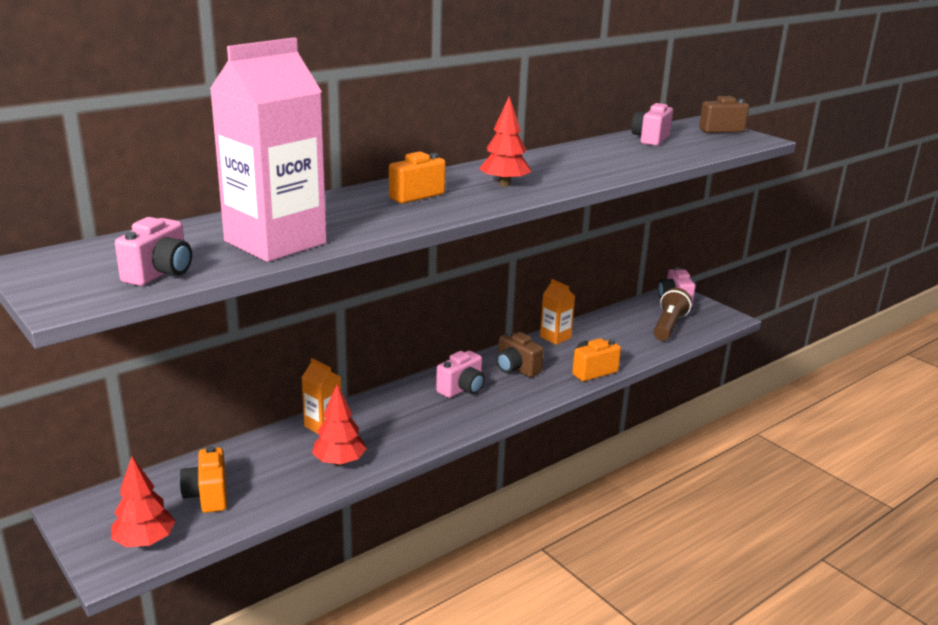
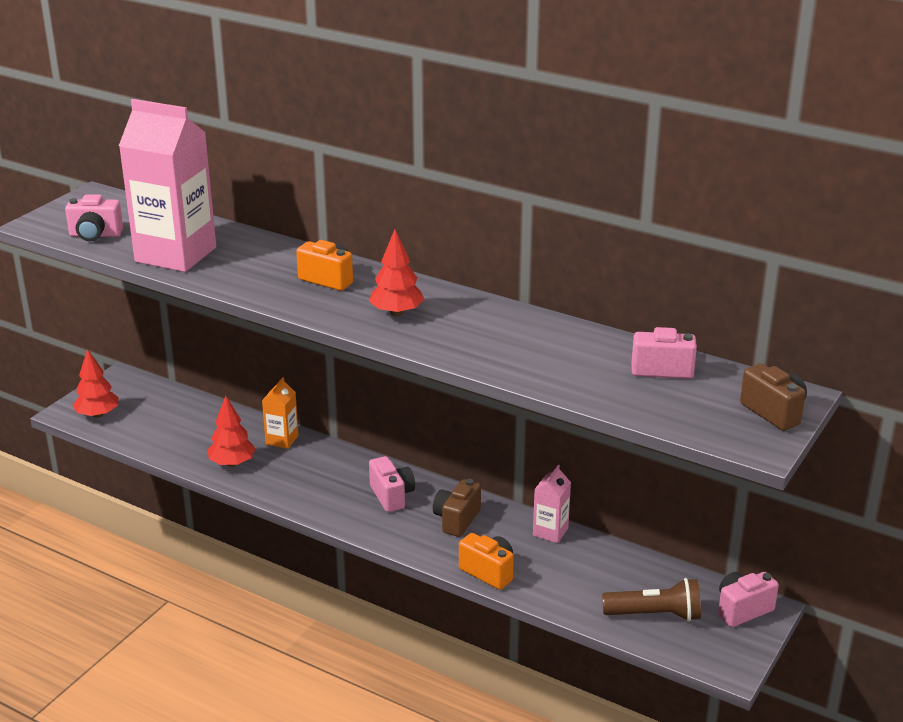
camera: 70 degrees right, 5 degrees up
(208, 496) = (160, 420): orange camera -> none
(462, 389) = (392, 496): pink camera -> pink camera turned 135 degrees counterclockwise
(555, 337) = (550, 532): orange carton -> pink carton

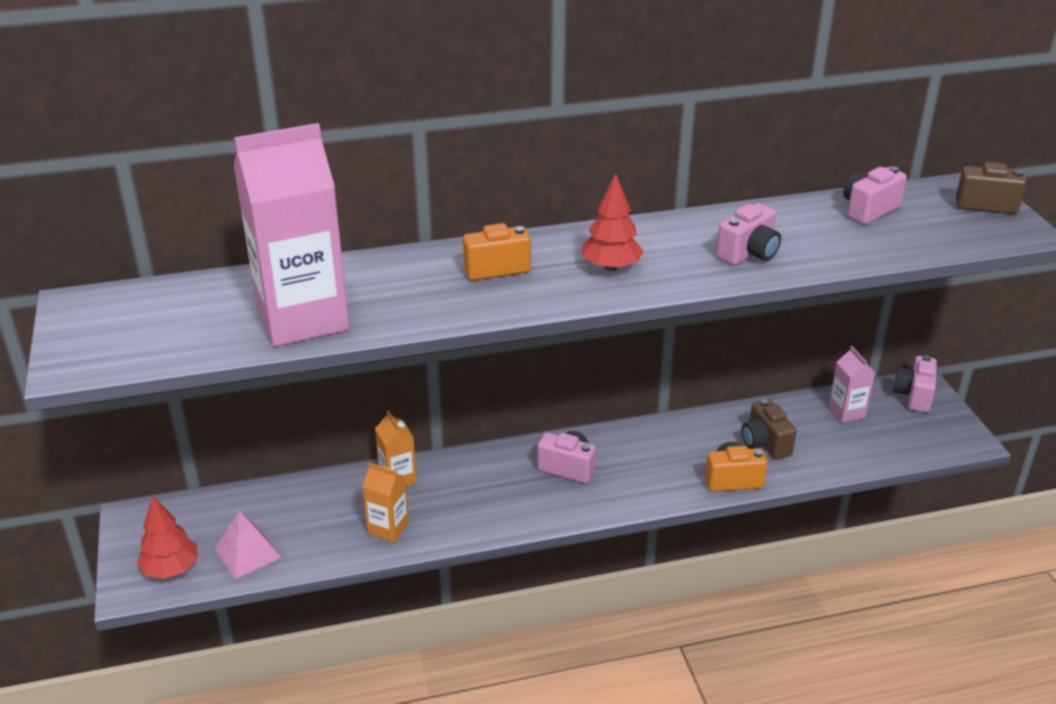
camera: 45 degrees left, 5 degrees up
(95, 235) = (170, 343): pink camera -> pink camera (749, 254)
(144, 430) = (247, 553): none -> pink pyramid
(232, 463) = (388, 528): red tree -> orange carton
(456, 520) = (645, 454): brown camera -> brown camera (765, 444)
(550, 532) = (721, 420): pink carton -> pink carton (846, 412)
(655, 615) = (876, 435): brown flashlight -> none

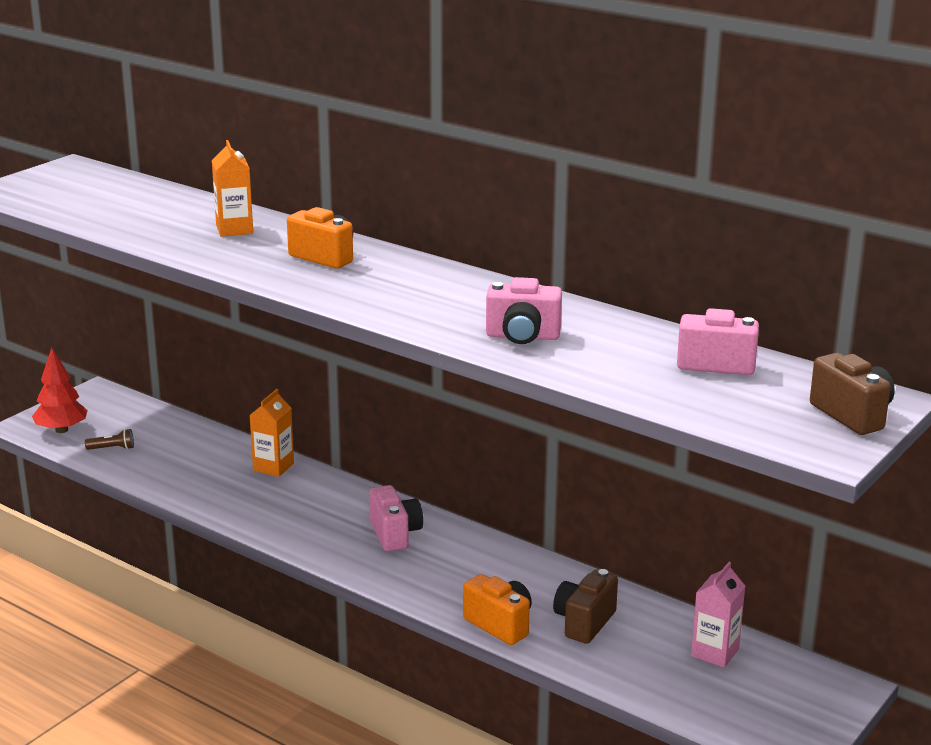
camera: 50 degrees right, 10 degrees down
(247, 553) = (112, 448): pink pyramid -> brown flashlight
(302, 318) = (150, 226): pink carton -> none
(388, 528) = (209, 489): orange carton -> orange carton (234, 229)
(611, 267) = (399, 293): red tree -> none
(913, 396) = (816, 686): pink camera -> none

